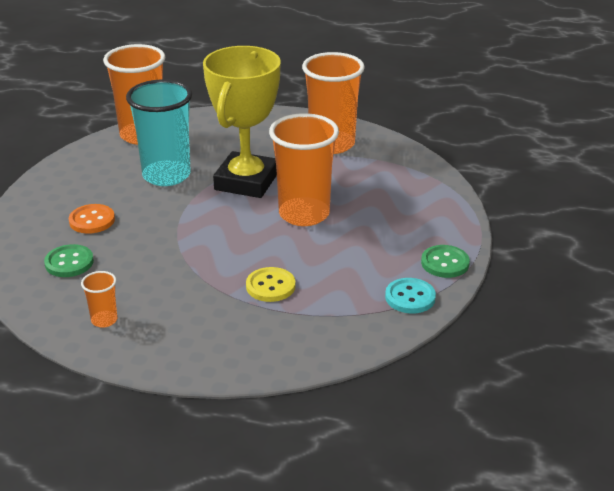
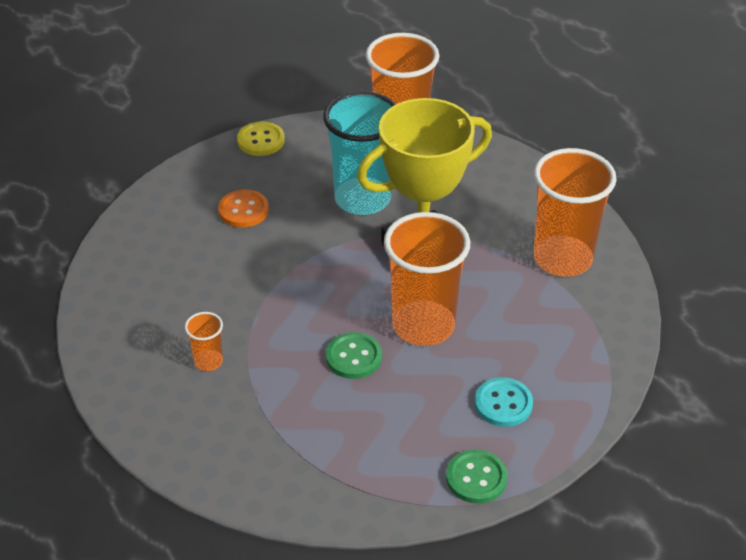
camera: 45 degrees right, 10 degrees up
(69, 262) = (175, 244): green button -> green button (354, 357)
(104, 320) = (130, 322): orange cup -> orange cup (208, 361)
(270, 286) = (291, 384): yellow button -> yellow button (261, 140)
(410, 297) = (391, 490): turquoise button -> turquoise button (503, 404)

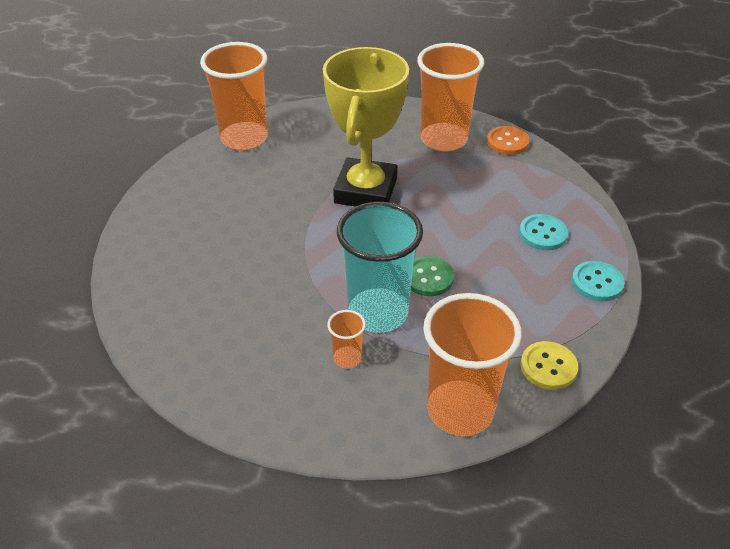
camera: 50 degrees left, 0 degrees up
(243, 210) = (211, 250): orange button -> orange button (507, 142)
(261, 140) = (150, 201): yellow button -> yellow button (548, 367)
(362, 199) = (279, 188): turquoise cup -> turquoise cup (378, 313)
(423, 326) = (435, 229): orange cup -> orange cup (460, 410)
(476, 478) = (597, 282): green button -> turquoise button

